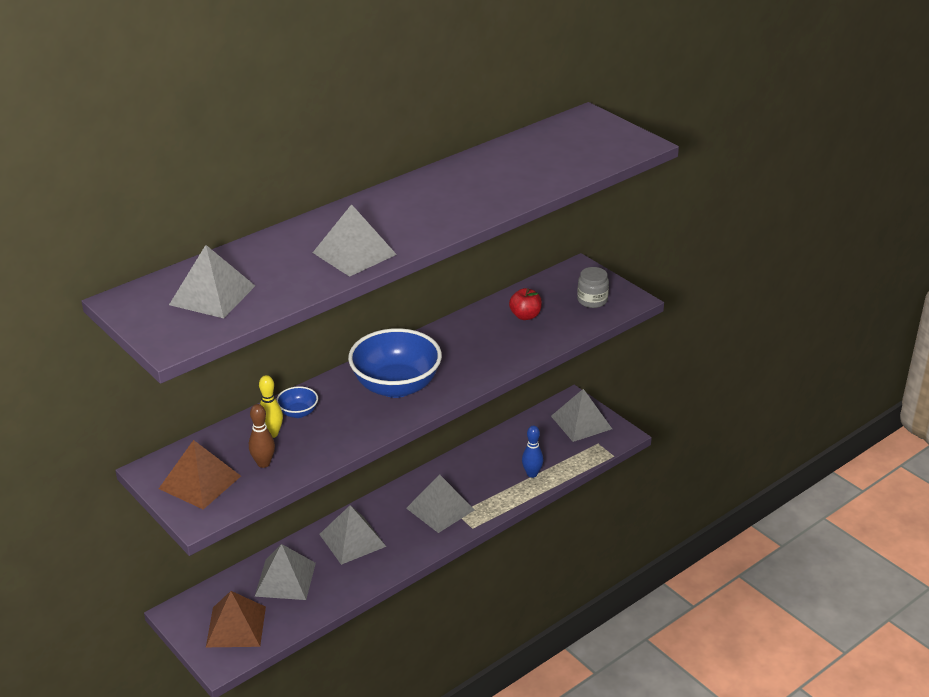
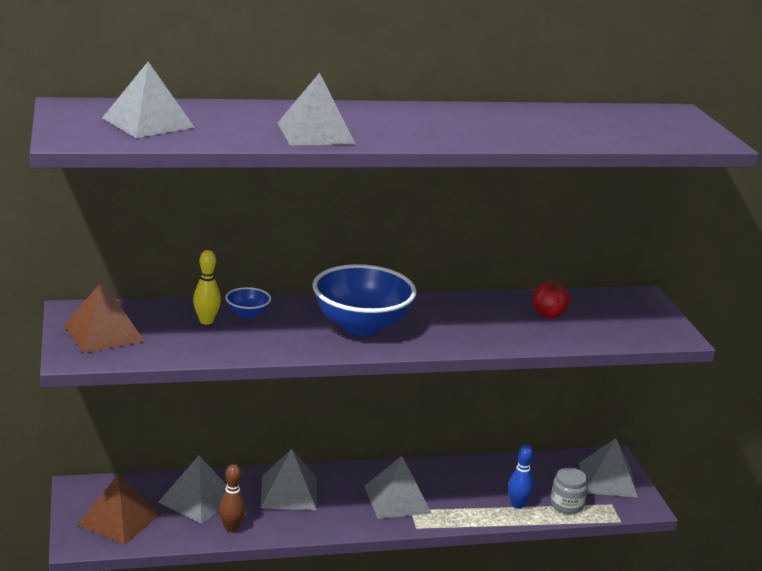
camera: 25 degrees right, 10 degrees down
(263, 463) = (175, 339): brown bowling pin -> brown bowling pin (231, 528)
(592, 300) = (633, 324): grey jar -> grey jar (566, 505)

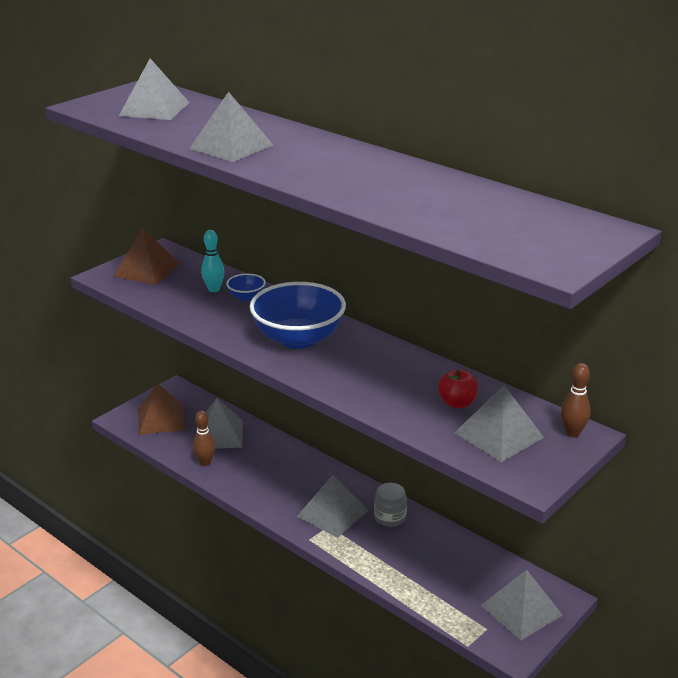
camera: 55 degrees right, 5 degrees up
(206, 321) = (214, 289): yellow bowling pin -> turquoise bowling pin
(289, 492) = (276, 463): grey pyramid -> grey pyramid (499, 434)
(517, 505) = (409, 575): blue bowling pin -> none
(566, 505) = (447, 602): grey jar -> grey jar (390, 517)
(637, 299) = (572, 433): none -> brown bowling pin

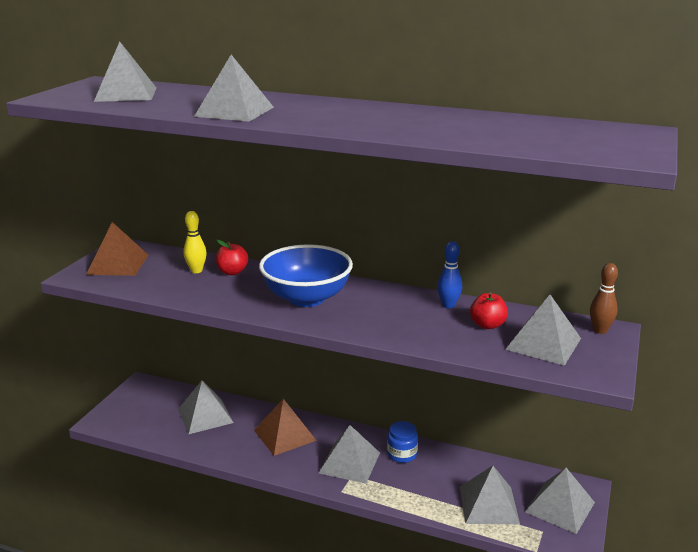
camera: 20 degrees left, 5 degrees down
(161, 419) = (140, 413): brown pyramid -> brown pyramid (284, 435)
(205, 462) = (205, 444): brown bowling pin -> none
(214, 289) = (196, 271): turquoise bowling pin -> yellow bowling pin
(246, 297) = (232, 272): blue bowl -> red apple
(390, 517) = (402, 454): grey jar -> blue jar
(433, 374) = (448, 305): none -> blue bowling pin
(447, 589) = (488, 505): none -> grey pyramid

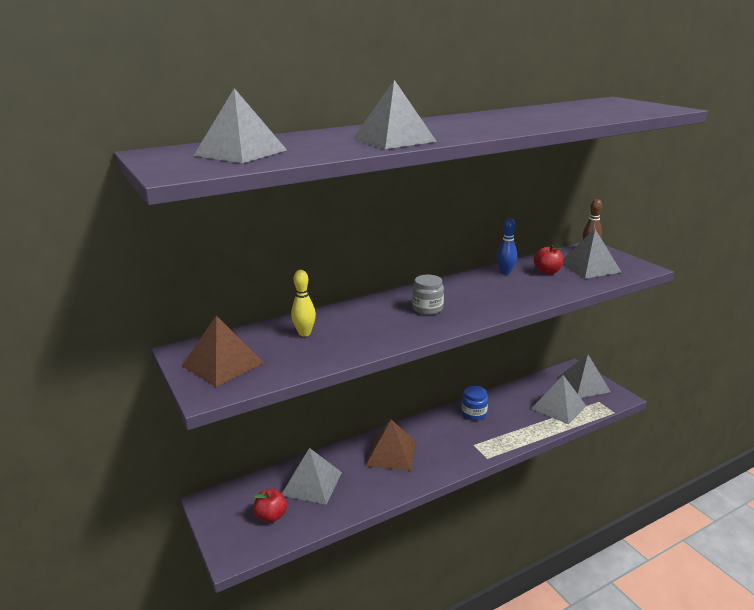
camera: 50 degrees left, 0 degrees up
(232, 272) = (333, 320): red apple -> red apple (271, 516)
(306, 298) = (427, 309): blue bowl -> grey jar
(349, 462) = (459, 439): grey pyramid -> none

